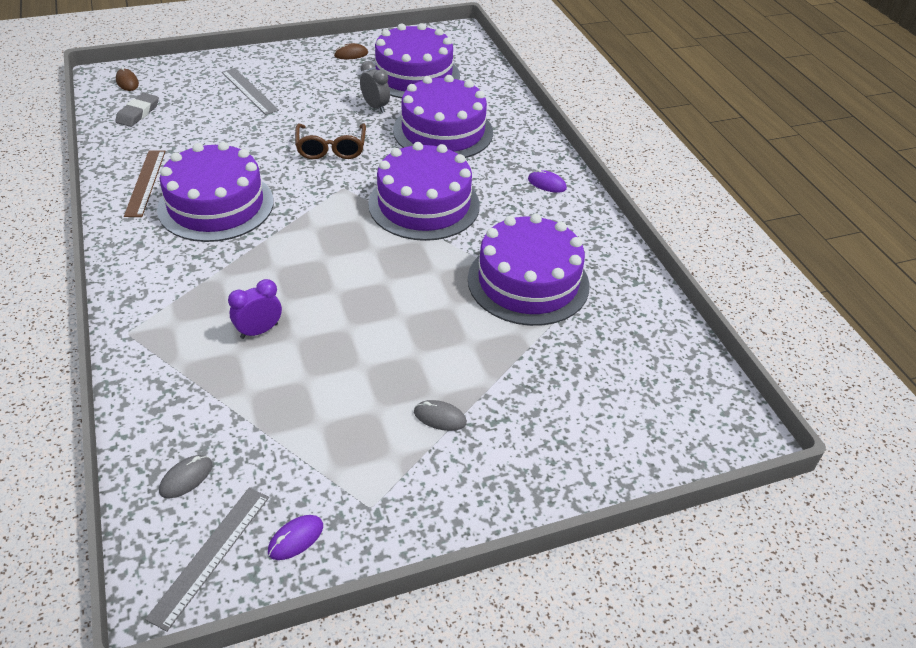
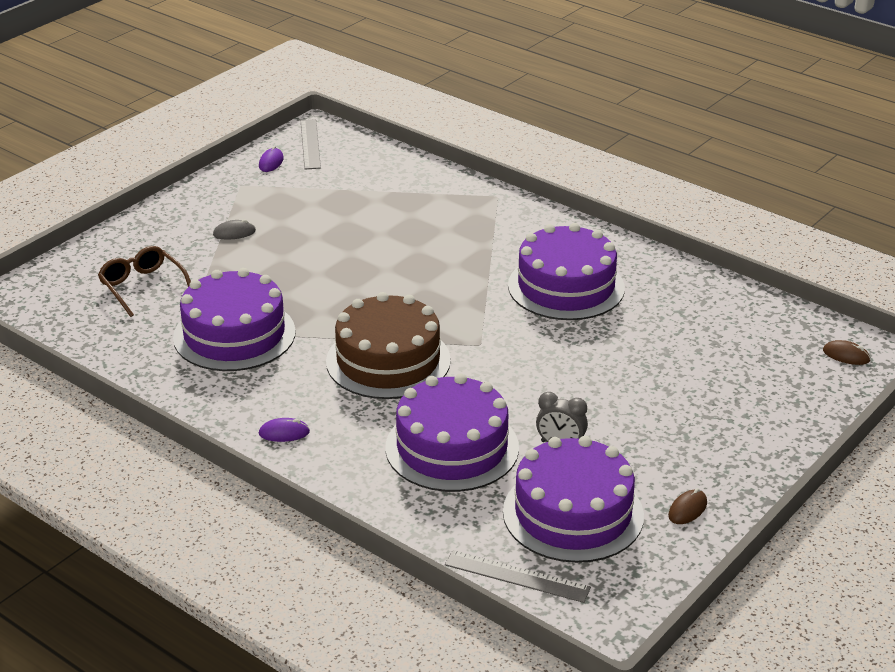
camera: 150 degrees right, 10 degrees down
(138, 113) = (772, 330): grey eraser -> none
(145, 182) = (651, 279): brown ruler -> none
(186, 478) = (361, 160): grey mouse -> none
(249, 91) = (716, 402): grey ruler -> grey ruler (517, 576)
(259, 331) = (411, 228): purple clock -> none
(331, 148) = (541, 376): brown glasses -> brown glasses (142, 287)
(424, 204) = (388, 361): purple cake -> brown cake

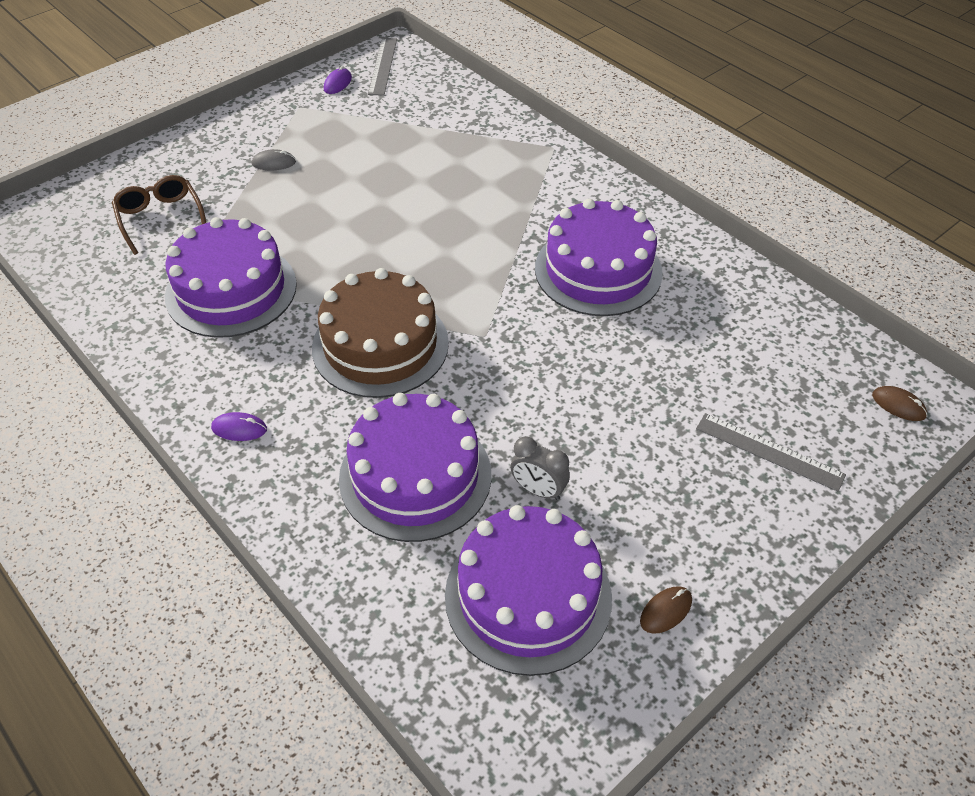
camera: 10 degrees right, 15 degrees up
(517, 576) = (437, 684): grey ruler -> grey ruler (769, 451)

